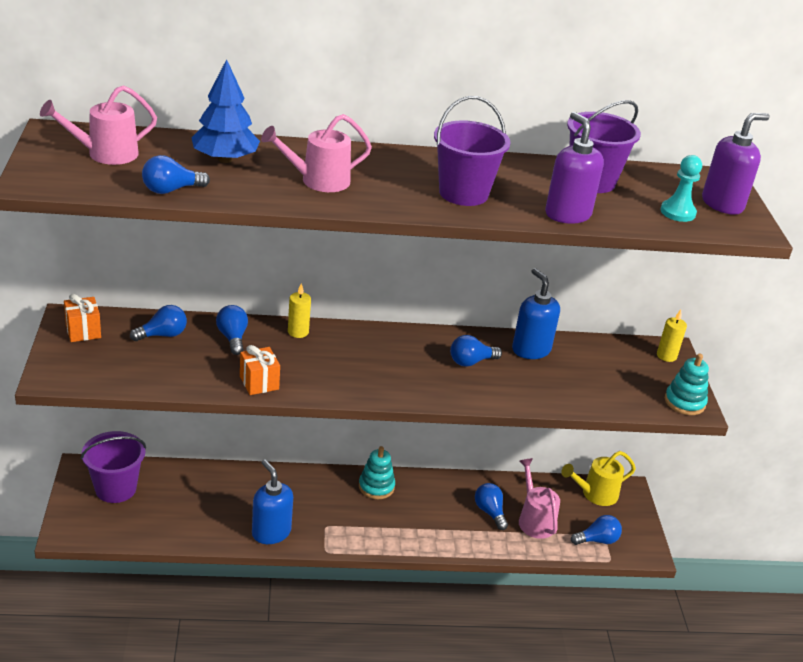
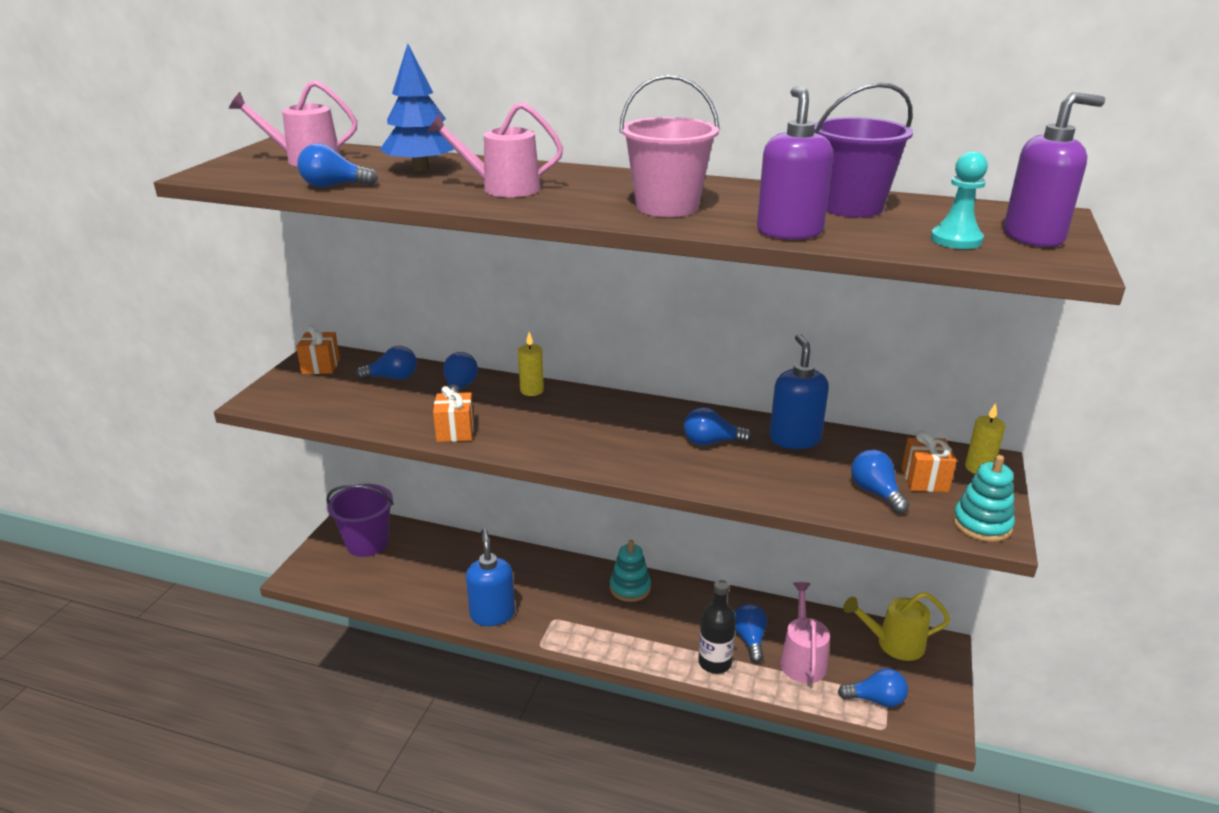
camera: 25 degrees right, 5 degrees down
(463, 193) = (667, 207): purple bucket -> pink bucket
(471, 536) = (715, 662): none -> black bottle
(607, 388) = (875, 492): none -> blue light bulb
(635, 372) = (924, 480): none -> orange gift

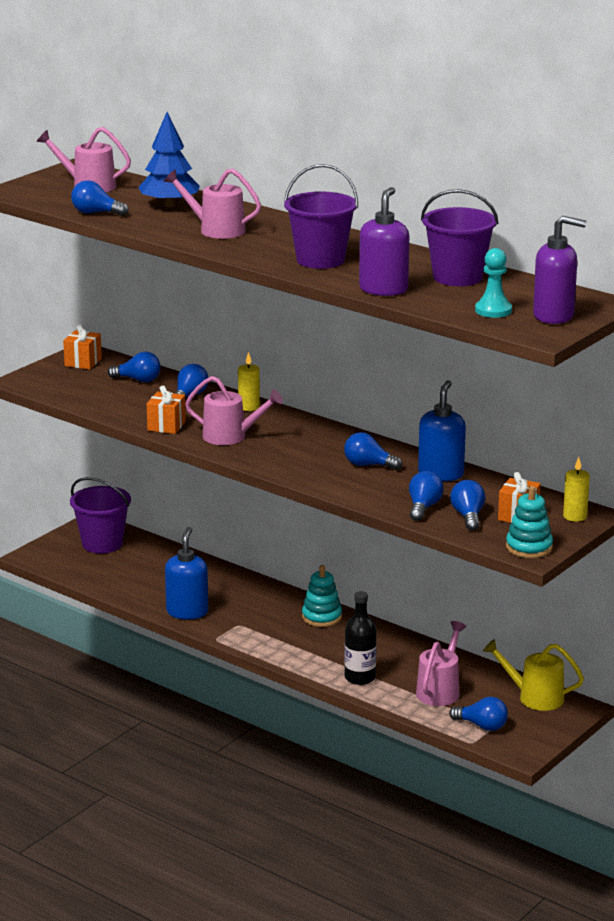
camera: 20 degrees right, 5 degrees down
(537, 432) = (231, 436): none -> pink watering can
(667, 207) = (320, 260): pink bucket -> purple bucket
(750, 639) = (404, 670): blue light bulb -> blue light bulb (423, 507)

